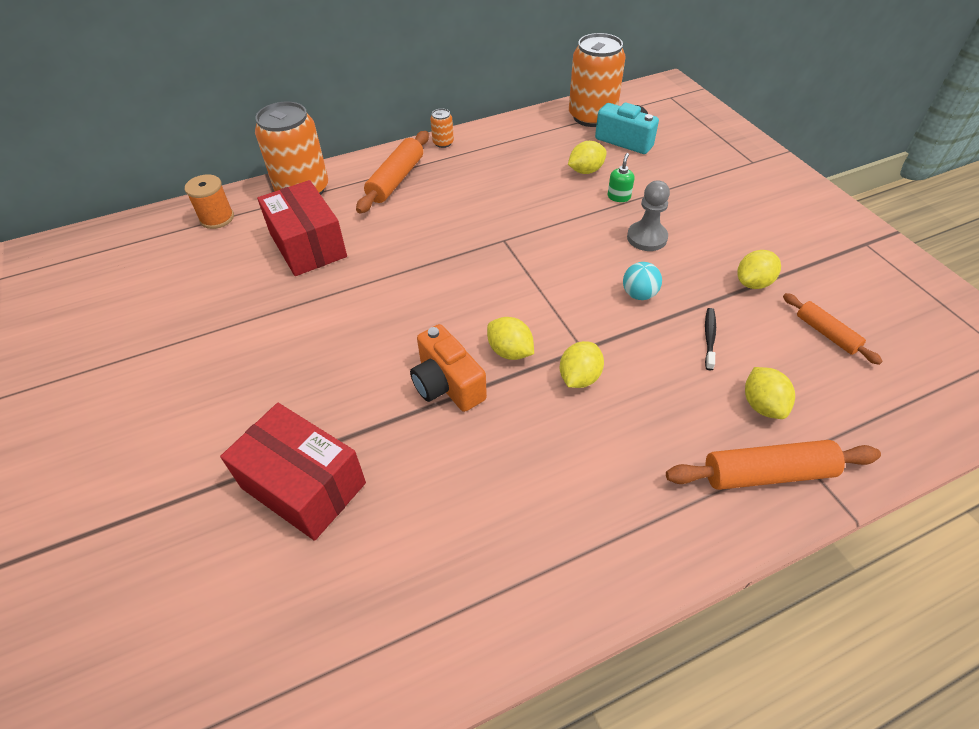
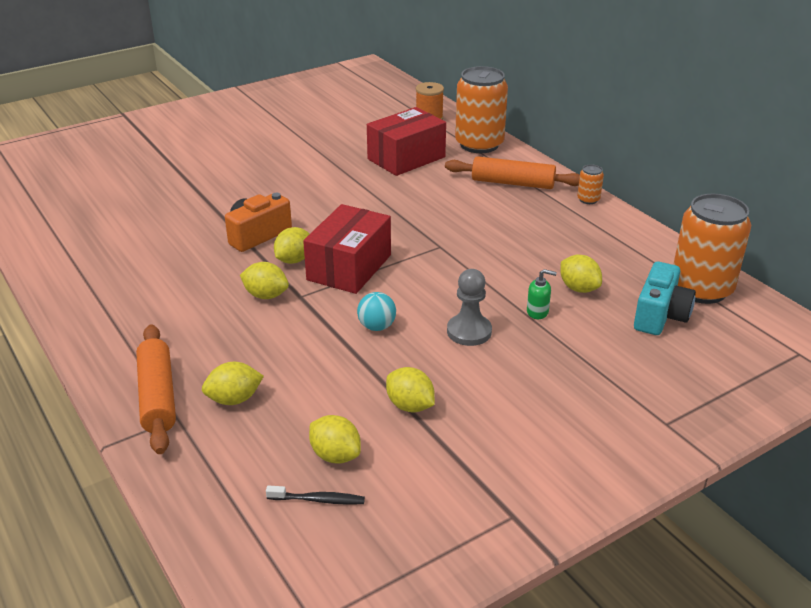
camera: 80 degrees right, 15 degrees down
(303, 485) = (171, 194): red box -> red box (349, 267)
(709, 338) = (320, 370): black toothbrush -> black toothbrush (318, 500)
(826, 333) = (335, 455): orange rolling pin -> yellow lemon

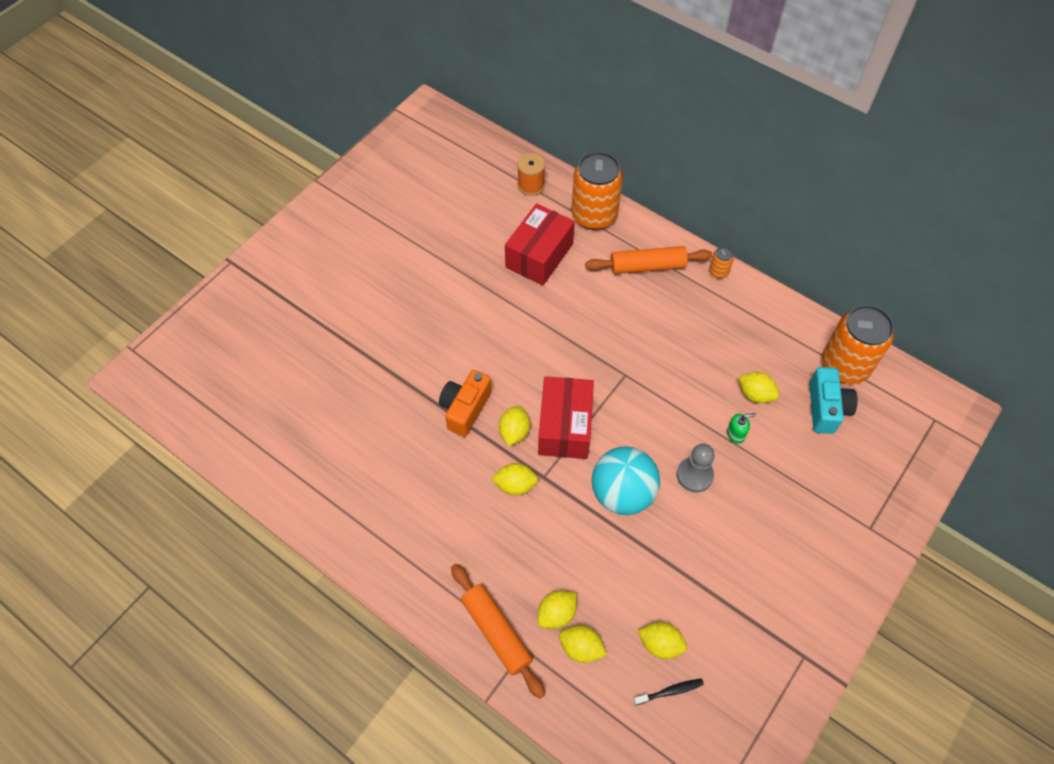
camera: 20 degrees left, 25 degrees up
(377, 327) = (622, 493): turquoise ball -> turquoise ball, size x2.07
(410, 406) = (688, 574): yellow lemon -> yellow lemon (581, 648)

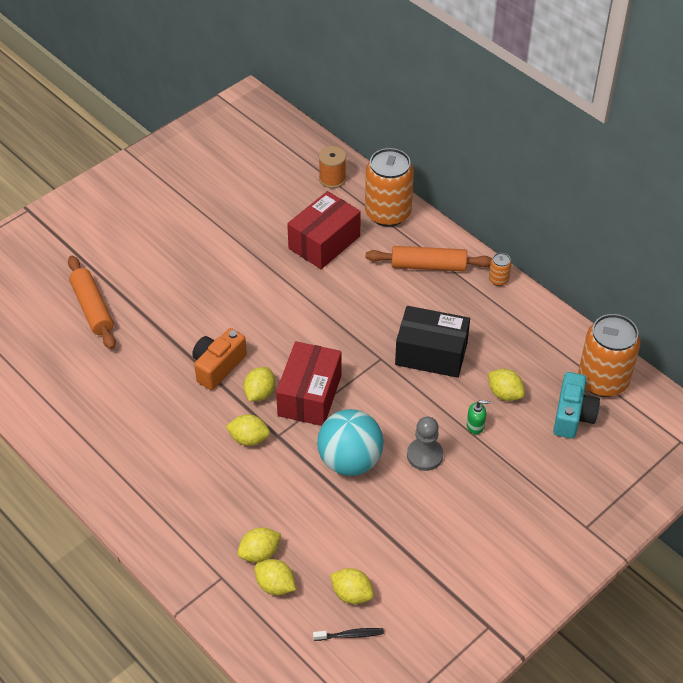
camera: 10 degrees right, 10 degrees down
(496, 632) = (199, 559): orange rolling pin -> orange rolling pin (92, 308)
(673, 361) = (431, 353): none -> black box

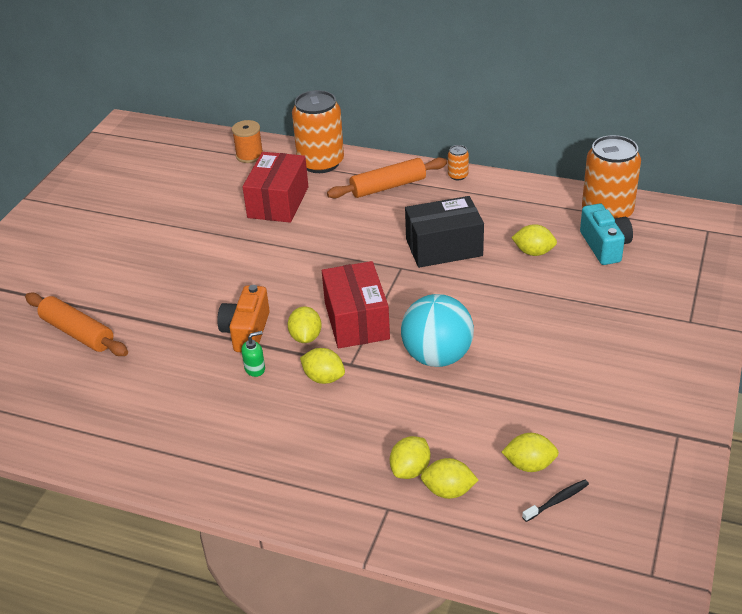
camera: 25 degrees left, 10 degrees down
(249, 439) = (323, 378): yellow lemon -> yellow lemon turned 45 degrees clockwise
(425, 455) = (503, 325): grey pawn -> none
(475, 425) = (529, 285): green soap dispenser -> green soap dispenser (255, 369)

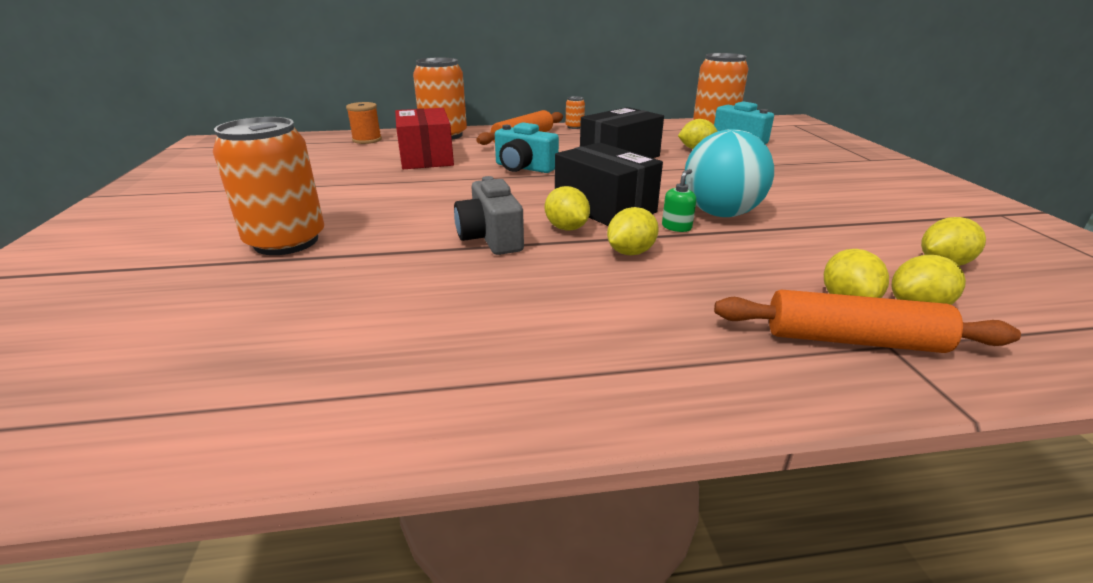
camera: 30 degrees left, 10 degrees down
(77, 333) = (237, 287): orange rolling pin -> orange rolling pin (853, 340)
(121, 294) = (286, 241): none -> orange can
(246, 332) = (490, 238): orange camera -> grey camera
(255, 369) = (538, 263): green soap dispenser -> green soap dispenser (676, 227)
(323, 378) = (630, 252): yellow lemon -> yellow lemon turned 45 degrees counterclockwise
(344, 243) = (524, 168): none -> turquoise camera
(356, 320) = (604, 207): red box -> black box
(557, 501) = (1023, 282): black toothbrush -> none

